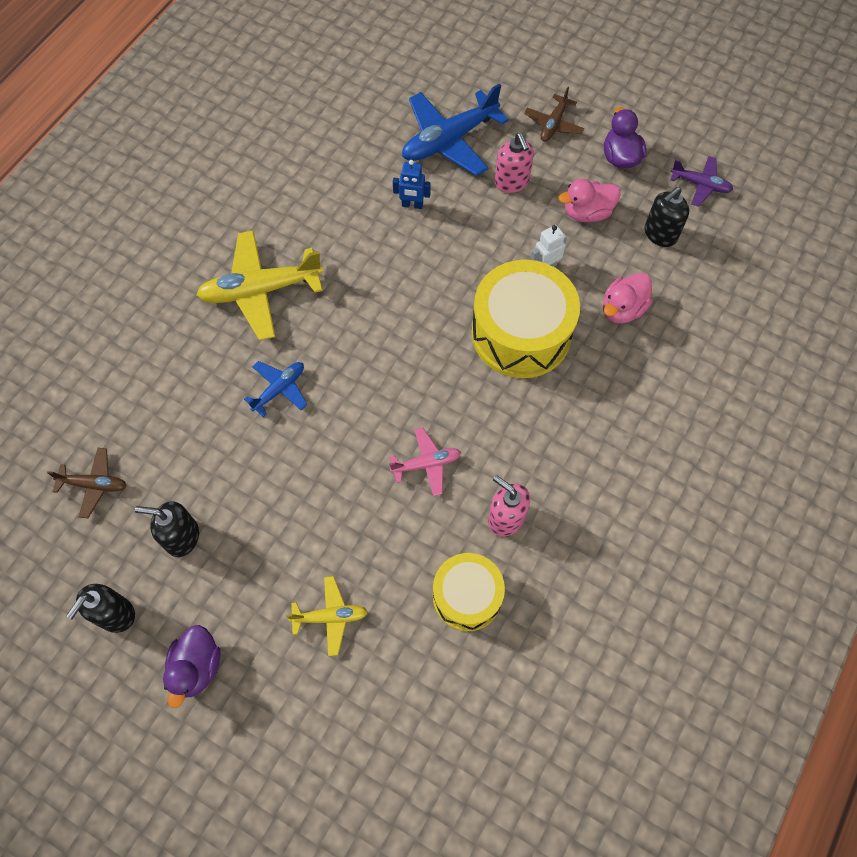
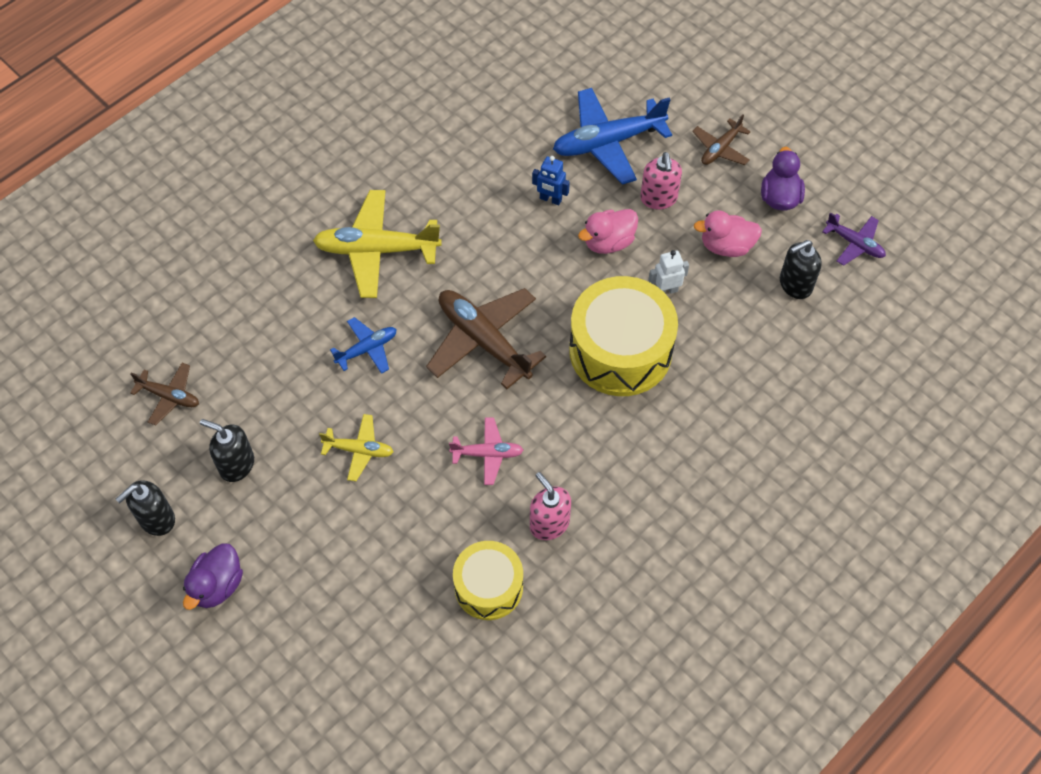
camera: 15 degrees right, 5 degrees down
(330, 617) = (353, 572): yellow plane -> yellow plane (359, 450)
(389, 354) = (483, 341): none -> brown plane
(622, 309) = (731, 350): pink duck -> pink duck (608, 242)

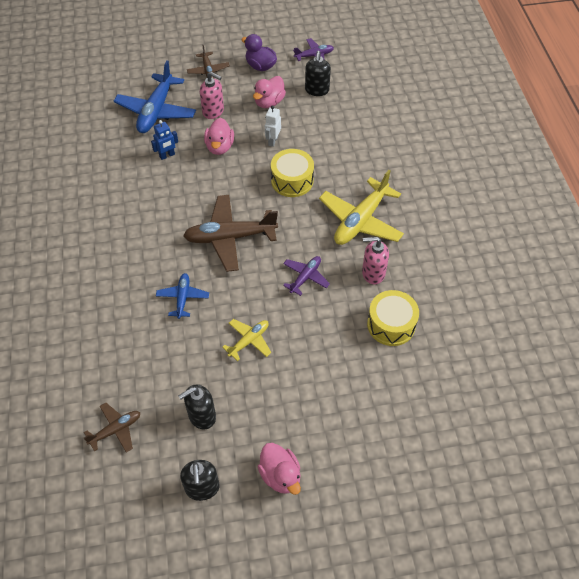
camera: 55 degrees left, 5 degrees down
(217, 585) = (280, 475): purple duck -> pink duck
(376, 250) = (118, 255): yellow plane -> yellow plane (360, 220)
(487, 454) = (305, 277): pink plane -> purple plane
(620, 350) = (292, 180): yellow drum -> yellow drum, size x0.61

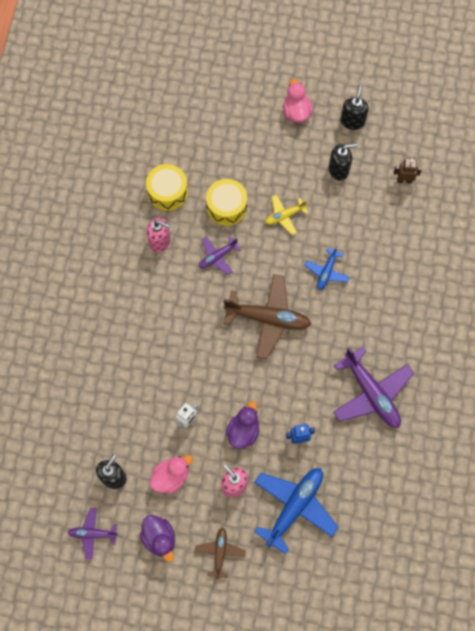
camera: 160 degrees left, 15 degrees up
(107, 206) = (371, 393): none -> purple plane
(116, 430) = (404, 180): brown plane -> brown robot
(220, 147) = (243, 431): pink duck -> purple duck
(292, 180) = (188, 363): yellow drum -> yellow drum (226, 207)
(360, 220) = (145, 296): yellow plane -> none

